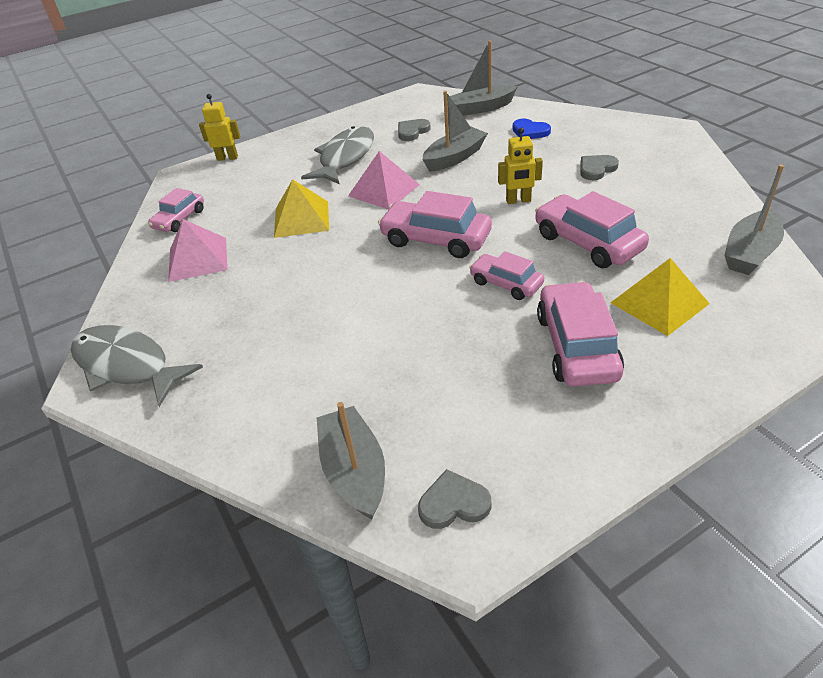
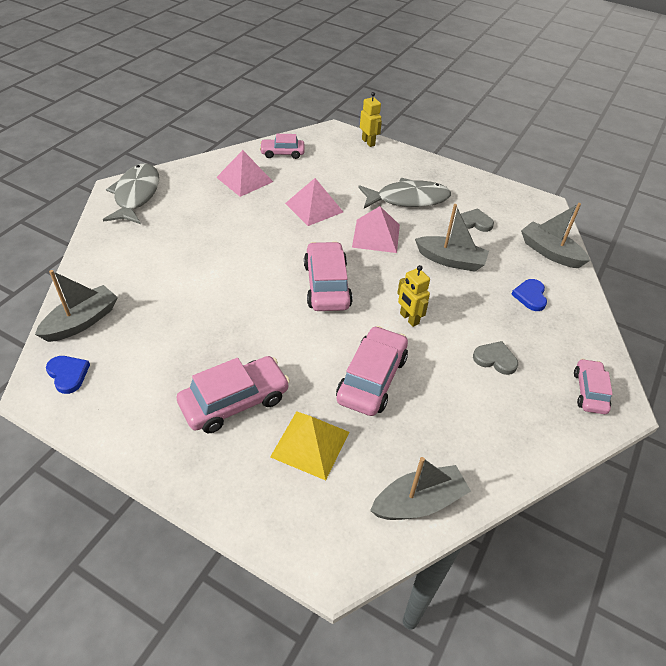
camera: 55 degrees right, 5 degrees up
(301, 219) = (314, 207): yellow pyramid -> pink pyramid
(453, 503) = (68, 374): grey heart -> blue heart
(506, 283) = (291, 341): pink car -> pink car (589, 391)
(749, 253) = (418, 502): grey boat -> grey boat turned 150 degrees clockwise

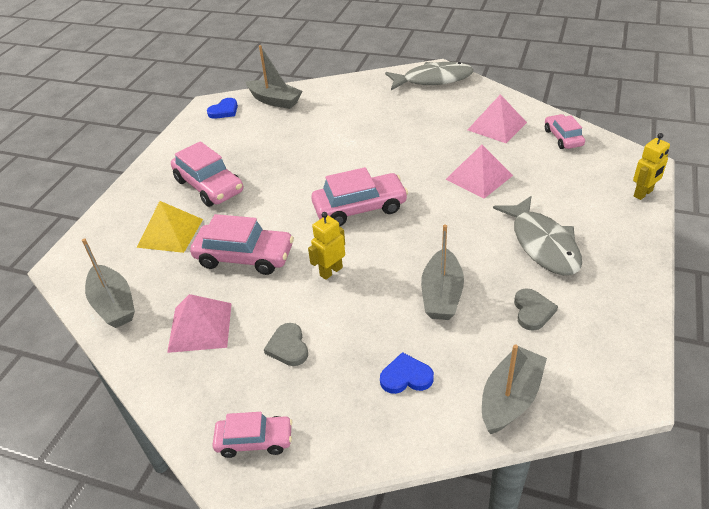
camera: 85 degrees right, 5 degrees down
(376, 236) = (455, 228): pink pyramid -> pink pyramid (200, 327)
(495, 359) = (288, 347): grey heart -> grey heart turned 150 degrees clockwise

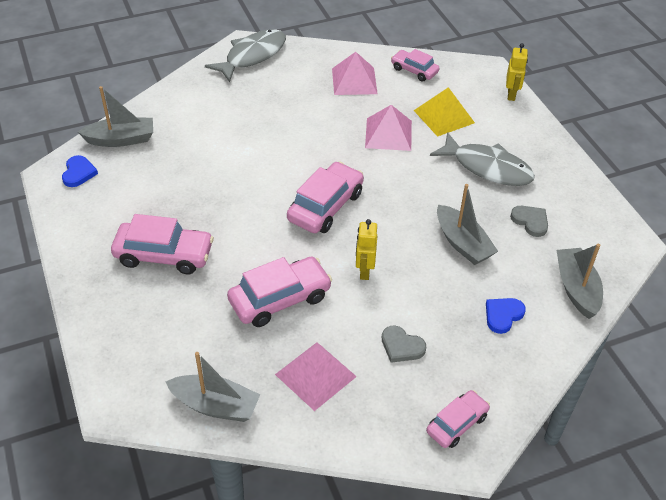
camera: 45 degrees left, 5 degrees up
(170, 233) = (183, 316): yellow pyramid -> yellow pyramid (444, 116)

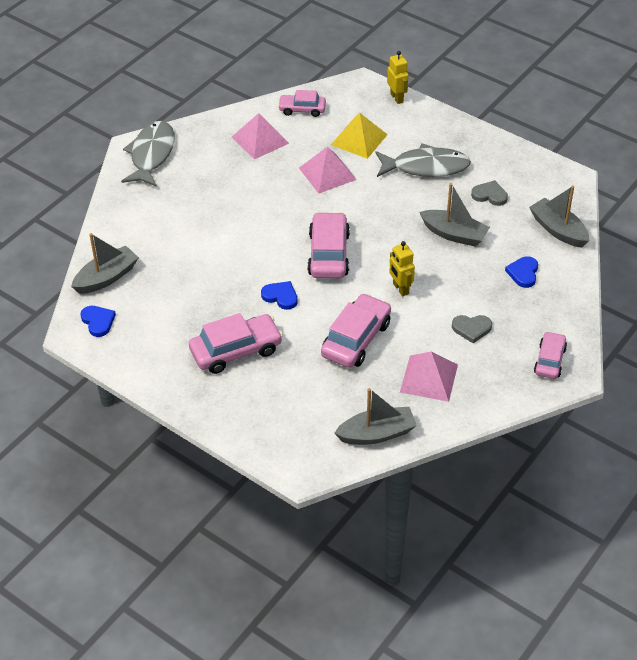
camera: 30 degrees left, 0 degrees up
(248, 224) = (280, 296): none -> blue heart

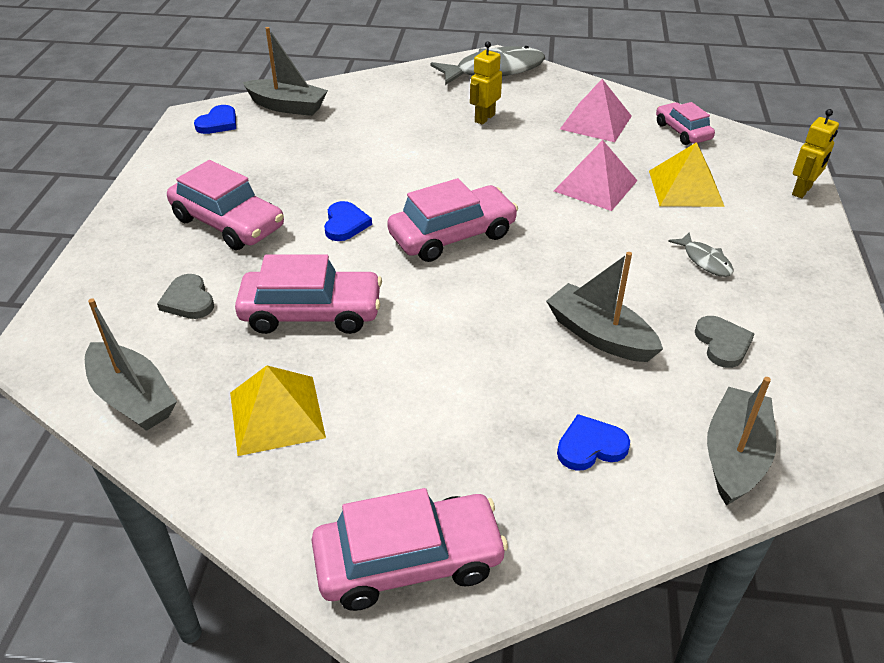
camera: 60 degrees right, 5 degrees down
(400, 289) = (441, 320): yellow robot -> yellow robot (484, 118)
(426, 167) = (705, 260): grey fish -> grey fish, size x0.48
(429, 378) = (276, 414): pink pyramid -> yellow pyramid
(454, 234) = (600, 335): grey boat -> grey boat turned 135 degrees clockwise
(471, 329) = (414, 427): grey heart -> grey heart (188, 300)
(549, 360) = (409, 561): pink car -> pink car, size x1.63

